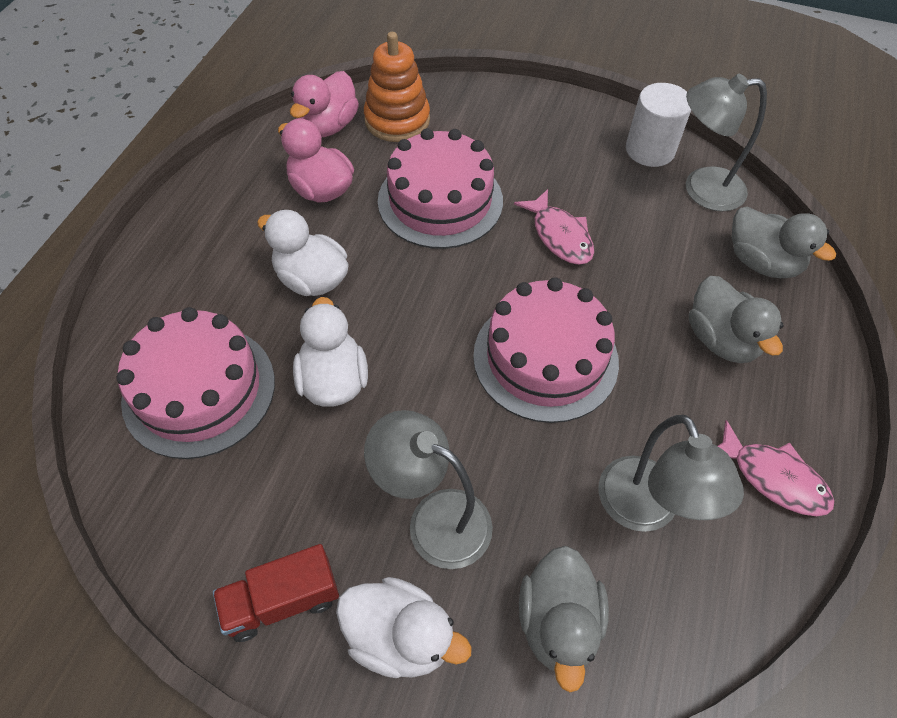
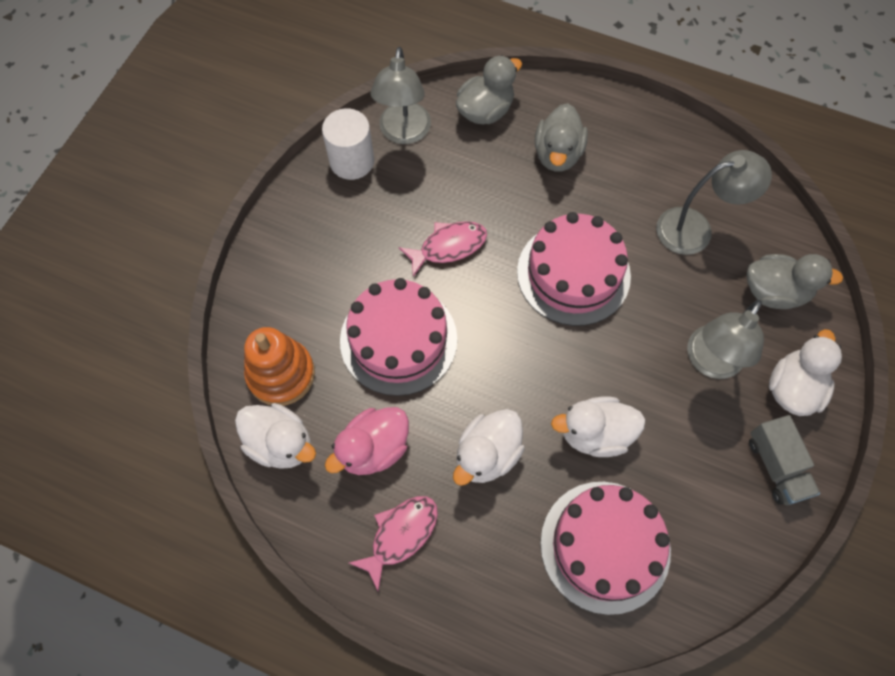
camera: 85 degrees left, 10 degrees up
(282, 601) = (776, 466): red truck -> grey truck
(328, 126) = (281, 443): pink duck -> white duck
(721, 339) = (557, 154): grey duck -> grey duck turned 120 degrees clockwise
(773, 477) = (668, 150): pink fish -> pink fish (400, 535)

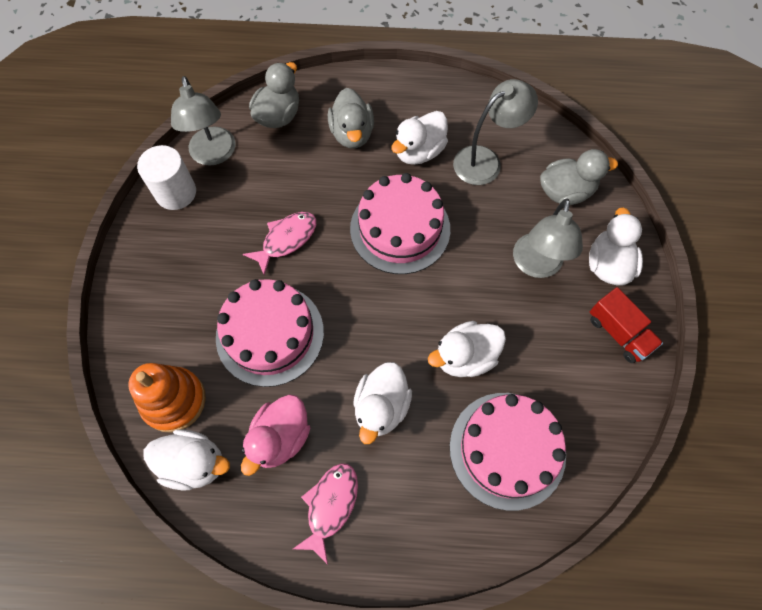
camera: 20 degrees left, 0 degrees up
(624, 196) = (419, 151): none -> white duck
(776, 466) = (618, 333): grey truck -> red truck

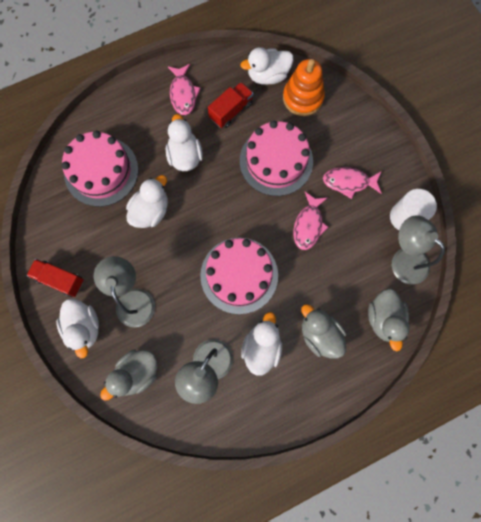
camera: 150 degrees right, 10 degrees up
(204, 261) = (348, 182): none -> pink fish
(280, 438) = (231, 111): pink duck -> red truck

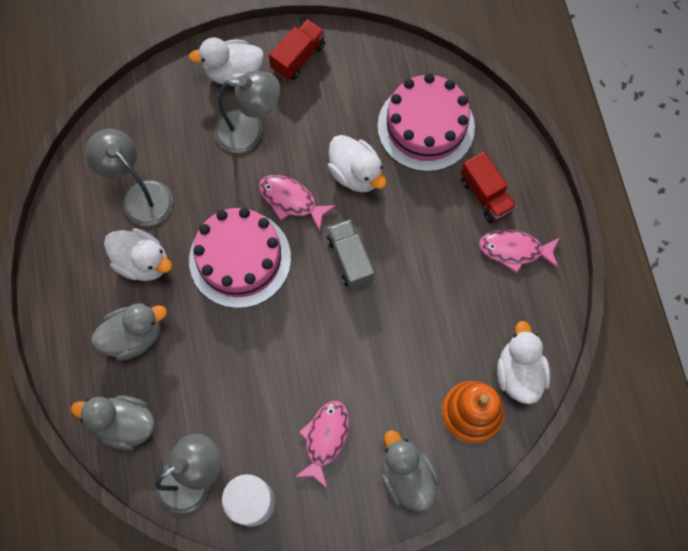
camera: 105 degrees right, 5 degrees down
(137, 373) = (162, 118): grey duck -> grey duck (406, 476)
(185, 156) = (421, 231): white duck -> none
(218, 198) = (350, 259): none -> grey truck
(231, 111) = (474, 307): red truck -> red truck (485, 195)
(276, 161) = (383, 348): pink cake -> none
(308, 225) = (280, 365): pink fish -> pink fish (291, 200)

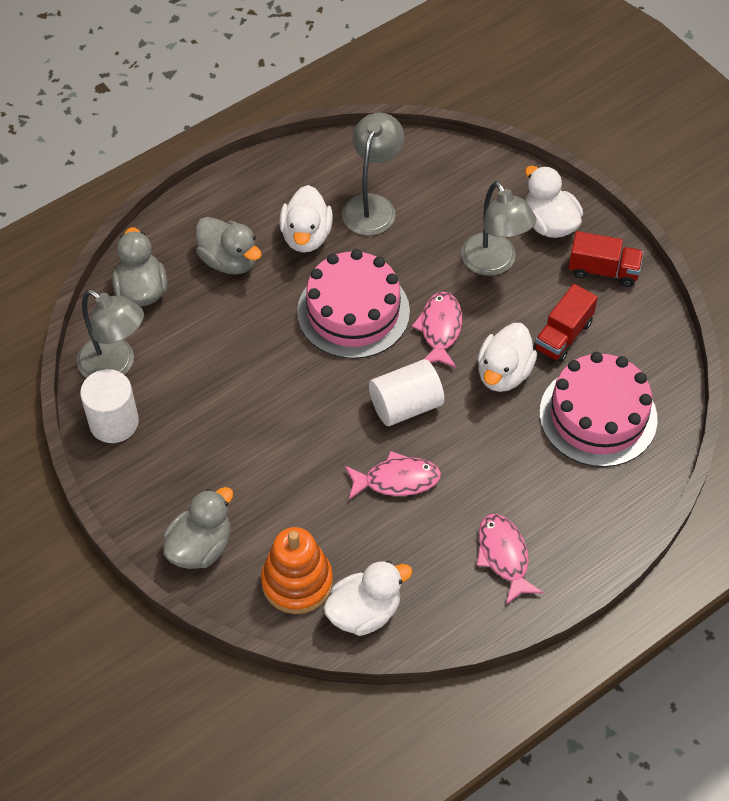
camera: 65 degrees right, 15 degrees down
(325, 439) = (205, 459): pink fish -> pink fish (396, 480)
(350, 259) = (406, 405): grey truck -> white cylinder
(485, 195) = (552, 503): red truck -> red truck (563, 335)

